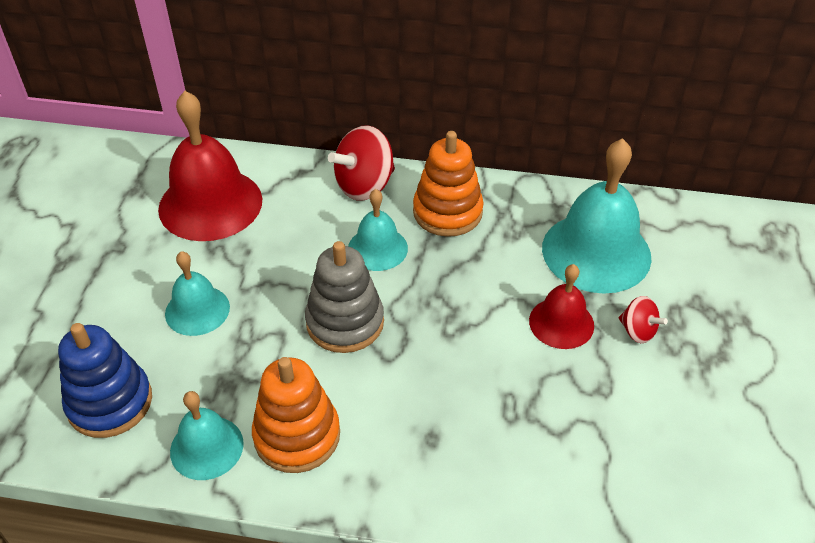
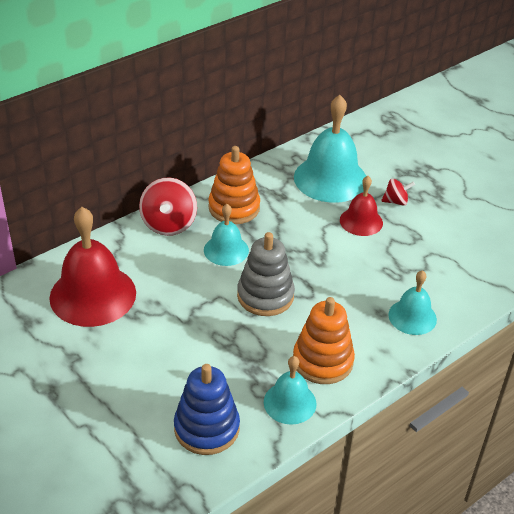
camera: 50 degrees left, 5 degrees down
(197, 310) = (179, 350): turquoise bell -> turquoise bell (412, 317)

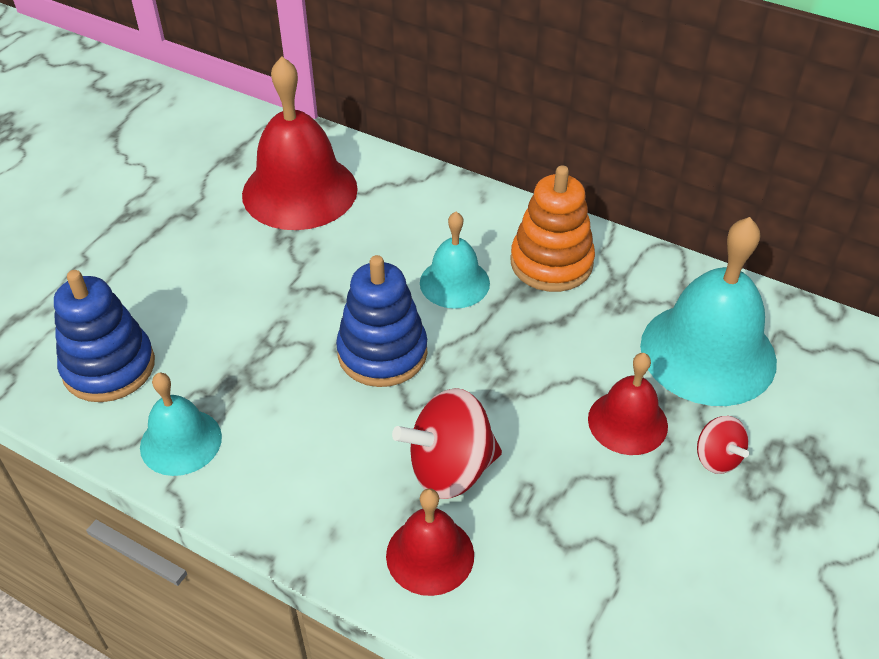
camera: 70 degrees right, 5 degrees up
(169, 224) = (471, 211): red spinning top -> red spinning top (450, 469)
(265, 296) = (382, 353): grey stacking toy -> blue stacking toy
(322, 361) = (277, 458): orange stacking toy -> none
(412, 317) = (430, 555): turquoise bell -> red bell

